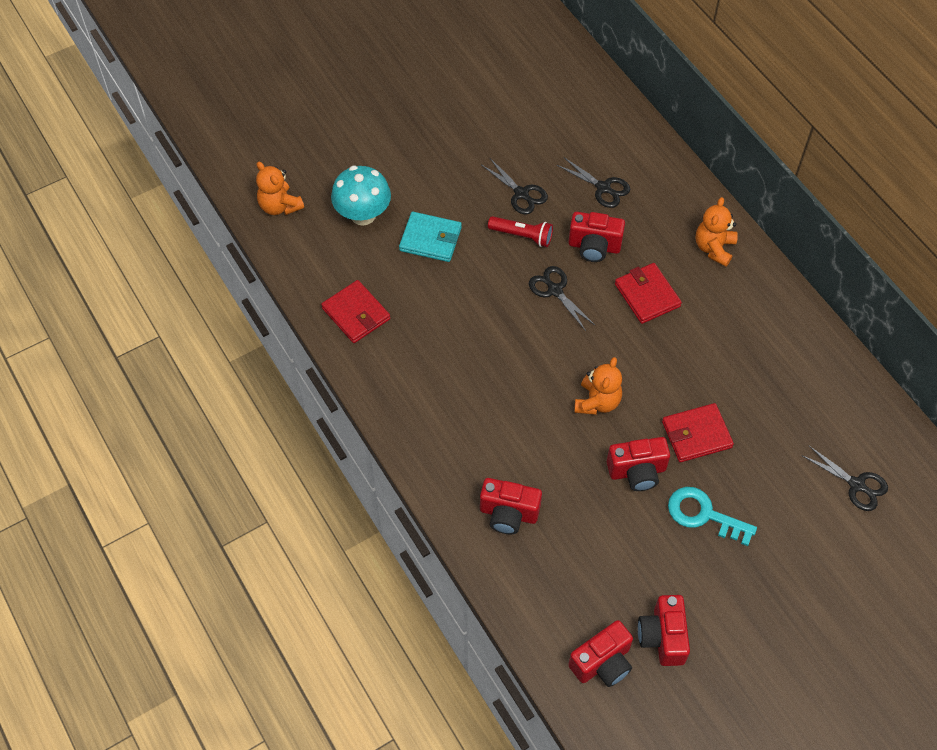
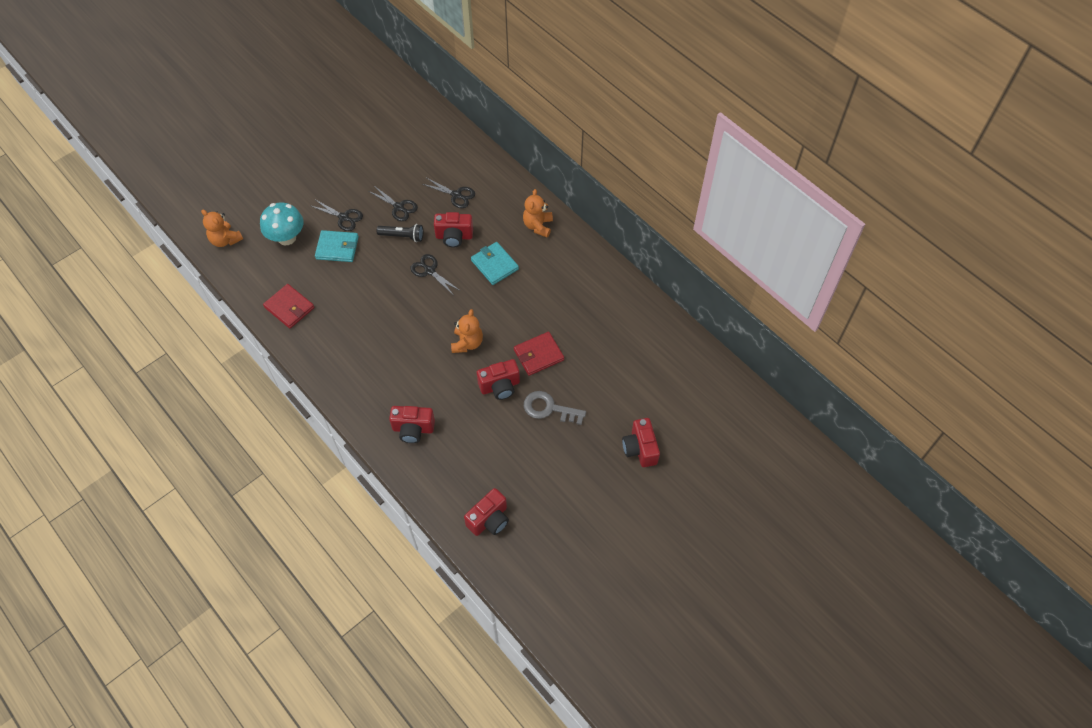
camera: 10 degrees left, 0 degrees up
(522, 236) = (402, 236): red flashlight -> black flashlight
(647, 295) = (494, 265): red wallet -> turquoise wallet
(662, 637) = (529, 495): red camera -> red camera (640, 449)
(703, 515) = (549, 408): turquoise key -> grey key
(856, 485) = (651, 372): black scissors -> black scissors (343, 217)

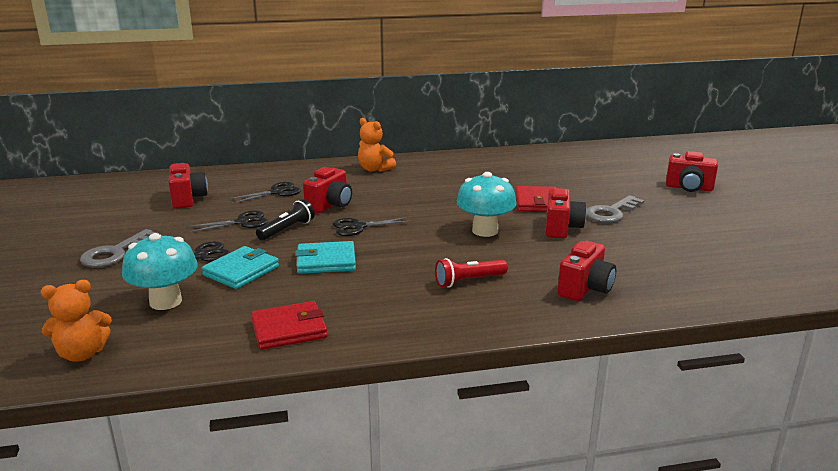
camera: 60 degrees left, 35 degrees down
(324, 176) = (115, 253): none -> grey key
(389, 364) = (469, 281): none -> red flashlight
(467, 343) = (485, 231): orange teddy bear -> turquoise mushroom
(489, 520) = (751, 274): red camera -> red camera (188, 199)
(494, 265) = (396, 196): turquoise wallet -> turquoise wallet (326, 261)

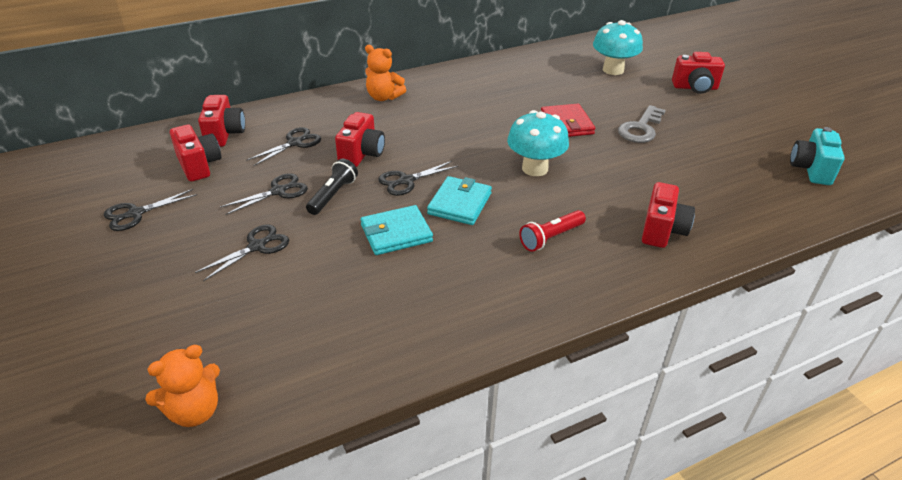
camera: 15 degrees left, 15 degrees up
(115, 253) = (155, 257): grey key -> none
(118, 224) = (136, 213): none -> black scissors
(165, 301) = (251, 319): turquoise mushroom -> turquoise mushroom (613, 70)
(241, 271) = (312, 261): turquoise wallet -> turquoise wallet (459, 203)
(289, 329) = (404, 333): red wallet -> none
(561, 228) = (605, 155): red camera -> red camera (225, 134)
(780, 261) = (811, 170): none -> turquoise camera

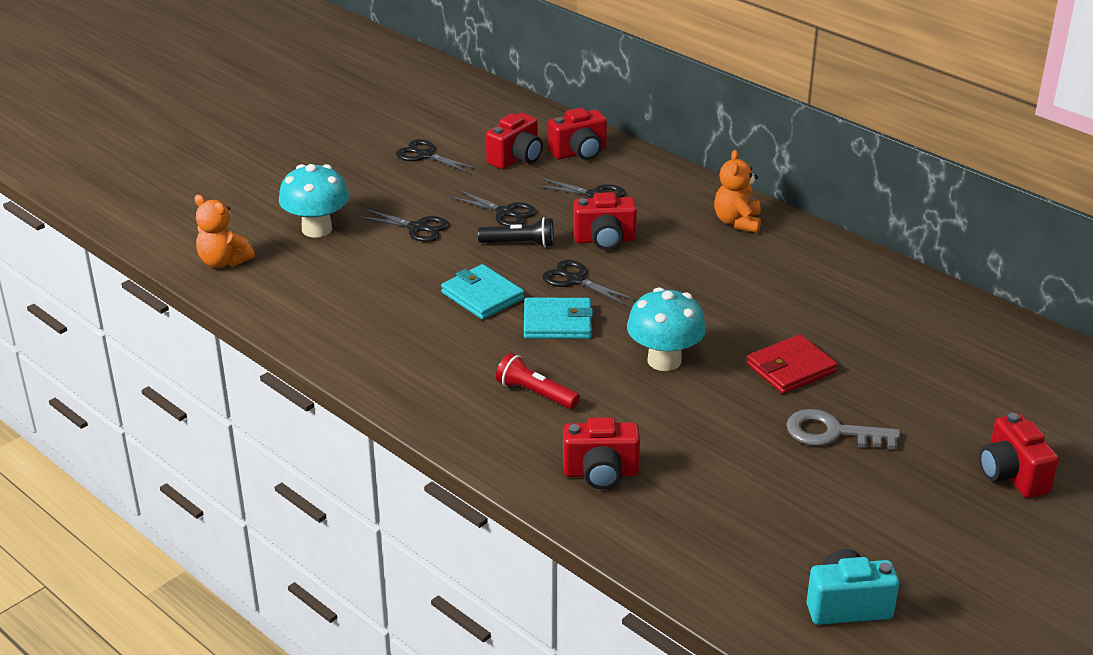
camera: 70 degrees right, 5 degrees down
(613, 70) = (993, 388): turquoise mushroom -> turquoise mushroom (317, 229)

